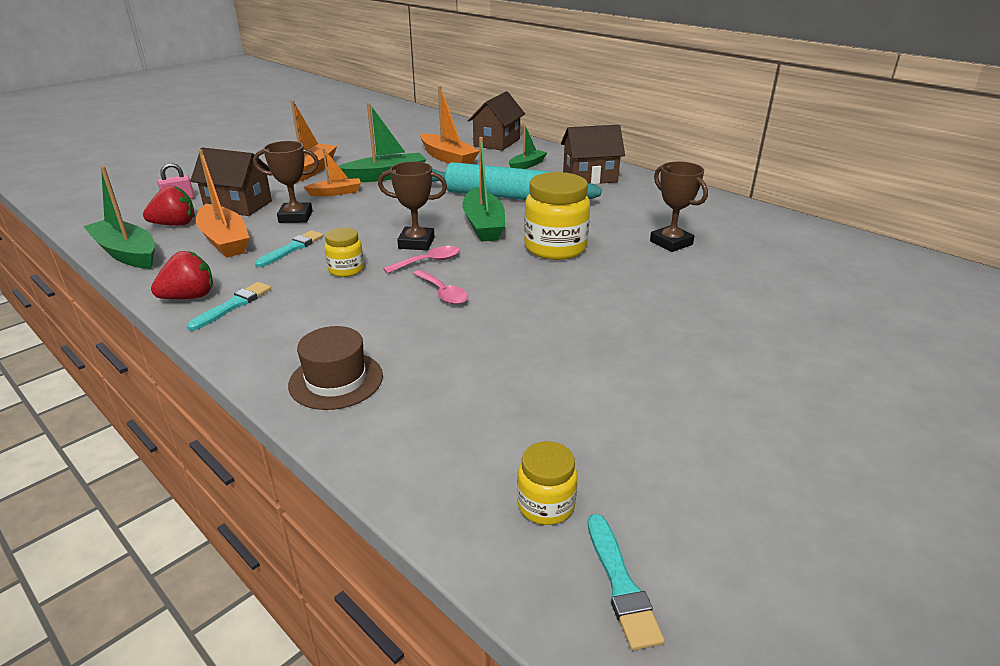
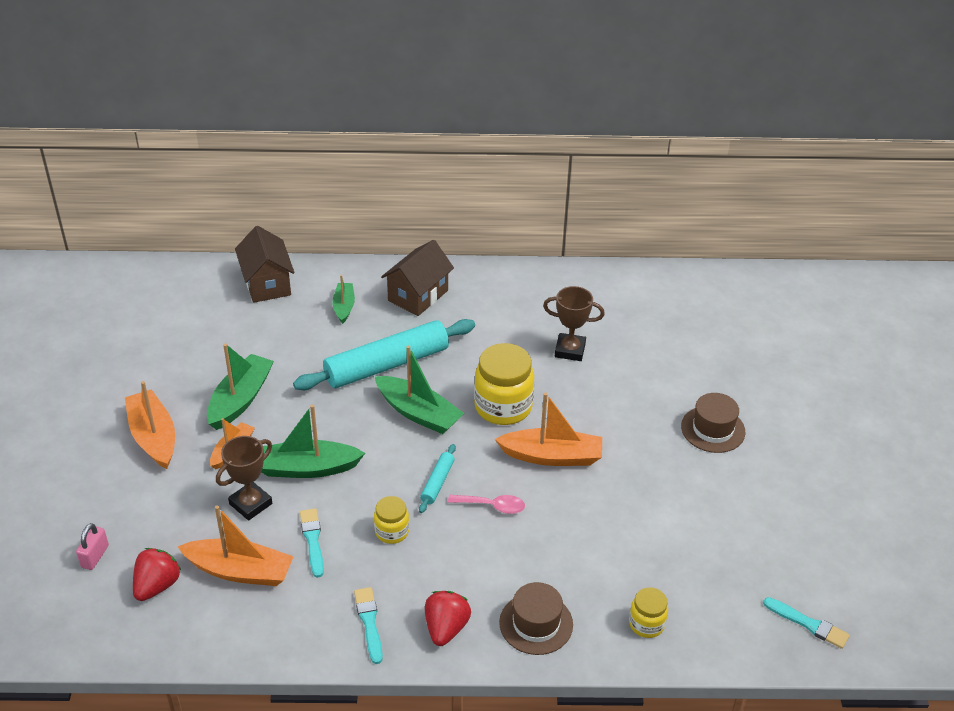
camera: 45 degrees left, 10 degrees up
(126, 253) = (181, 643): green boat -> green boat (307, 468)
(190, 297) = (323, 640): red strawberry -> red strawberry (446, 628)
(238, 205) = (171, 525): brown house -> none
(416, 243) = (398, 468): brown trophy -> none
(428, 262) = (437, 482): pink spoon -> turquoise rolling pin
(448, 158) = (257, 337): orange boat -> orange boat (552, 456)
(545, 505) = (738, 611): yellow jar -> yellow jar (646, 624)
(748, 348) = (713, 429): none -> brown hat

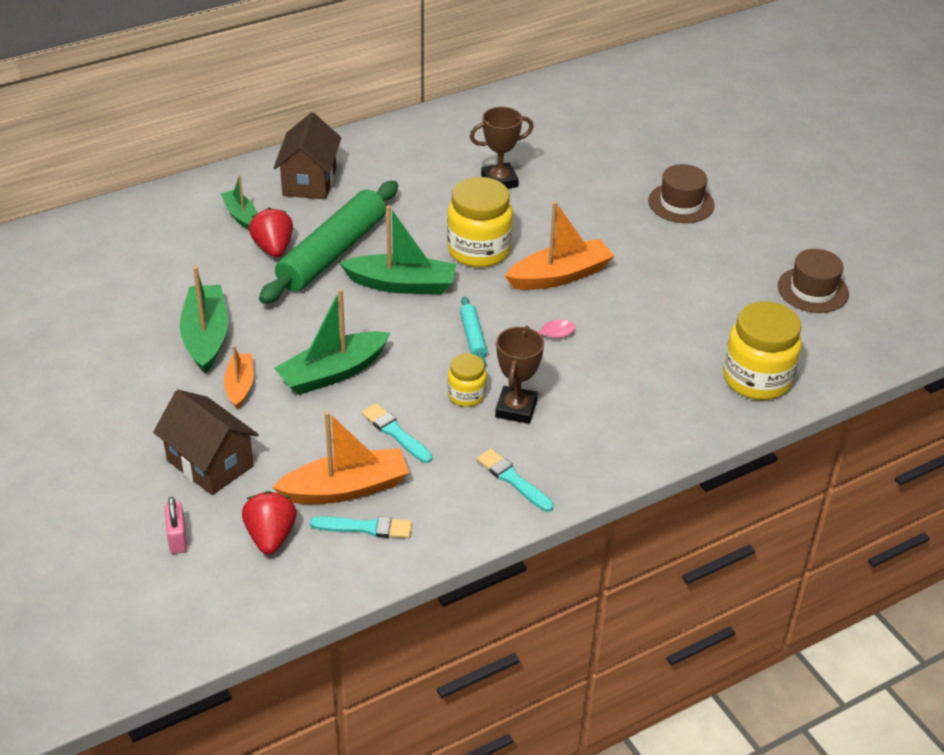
camera: 30 degrees left, 0 degrees up
(153, 437) = (141, 405): orange boat -> none
(250, 504) = (303, 426): brown trophy -> brown trophy (516, 409)
(267, 284) = (137, 221): brown house -> brown house (210, 463)
(387, 365) = (332, 253): turquoise rolling pin -> green rolling pin
(446, 628) = (588, 455): red strawberry -> red strawberry (273, 248)
(536, 623) = (664, 417): brown hat -> brown hat (812, 290)
(646, 624) = (757, 379): yellow jar -> yellow jar, size x1.87
(808, 624) = (882, 326): turquoise brush -> turquoise brush (365, 528)

